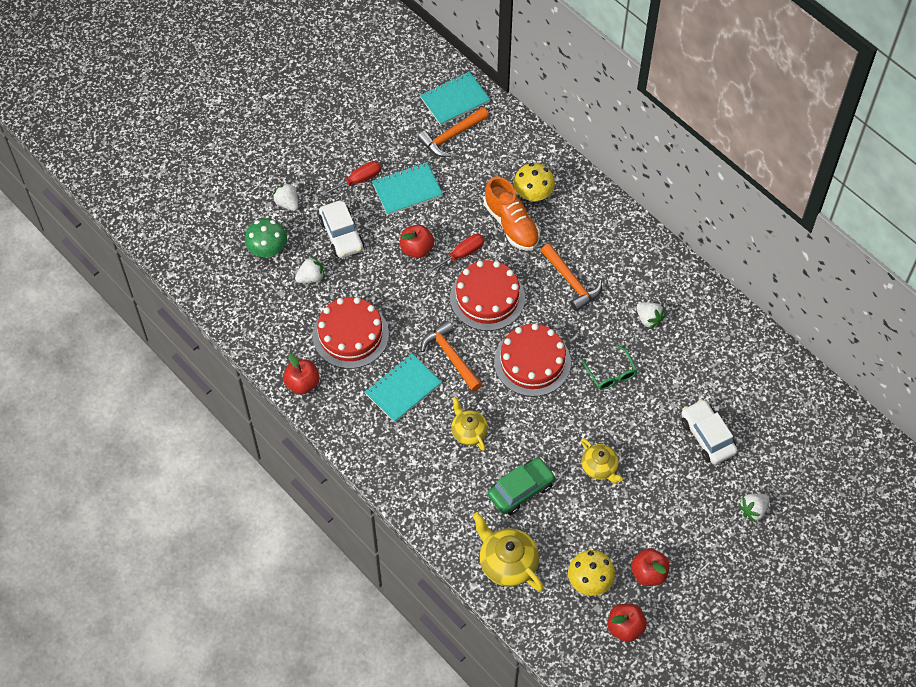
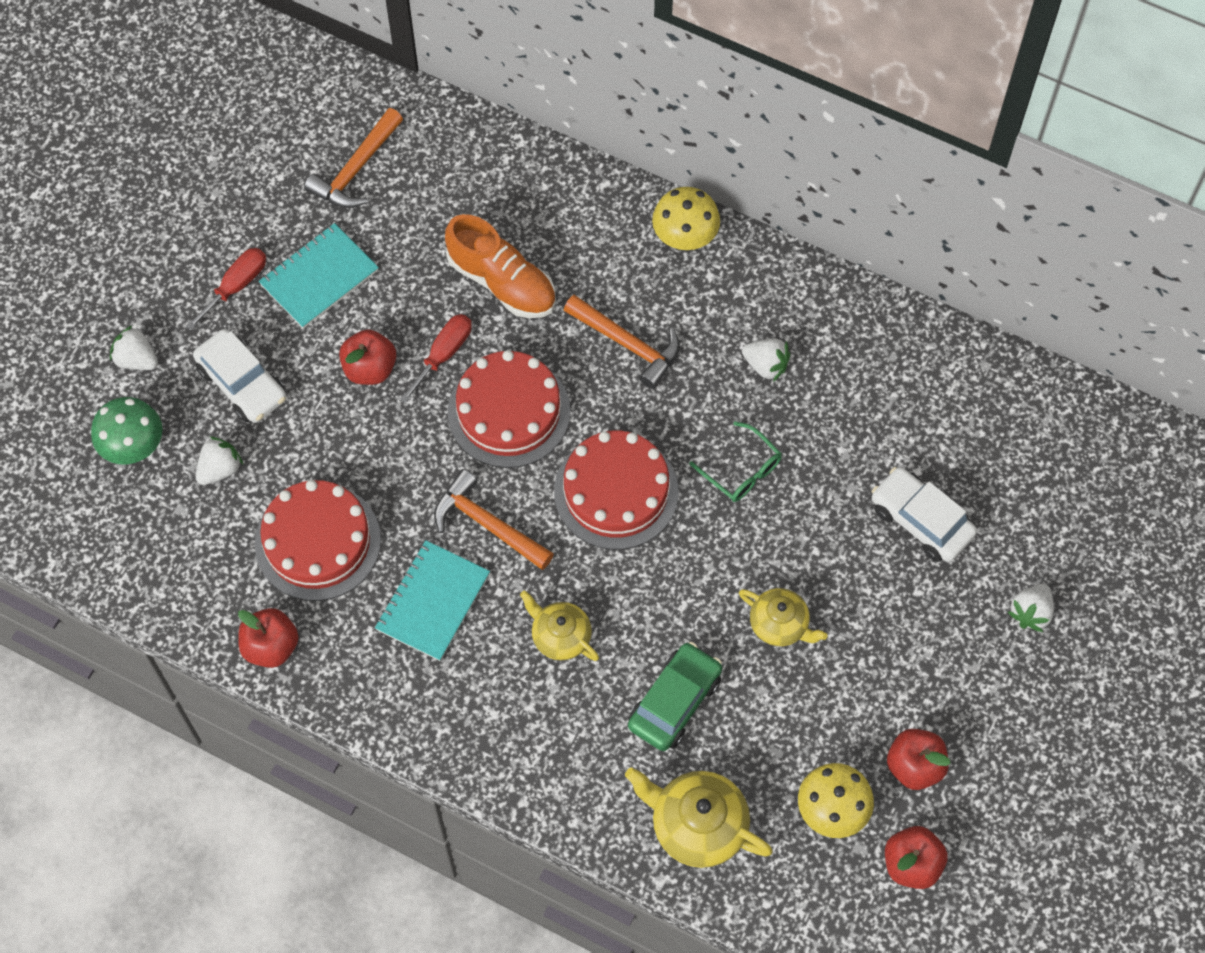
camera: 20 degrees left, 5 degrees up
(455, 99) = (339, 108): turquoise notebook -> none
(533, 194) = (517, 224): yellow mushroom -> yellow mushroom (685, 237)

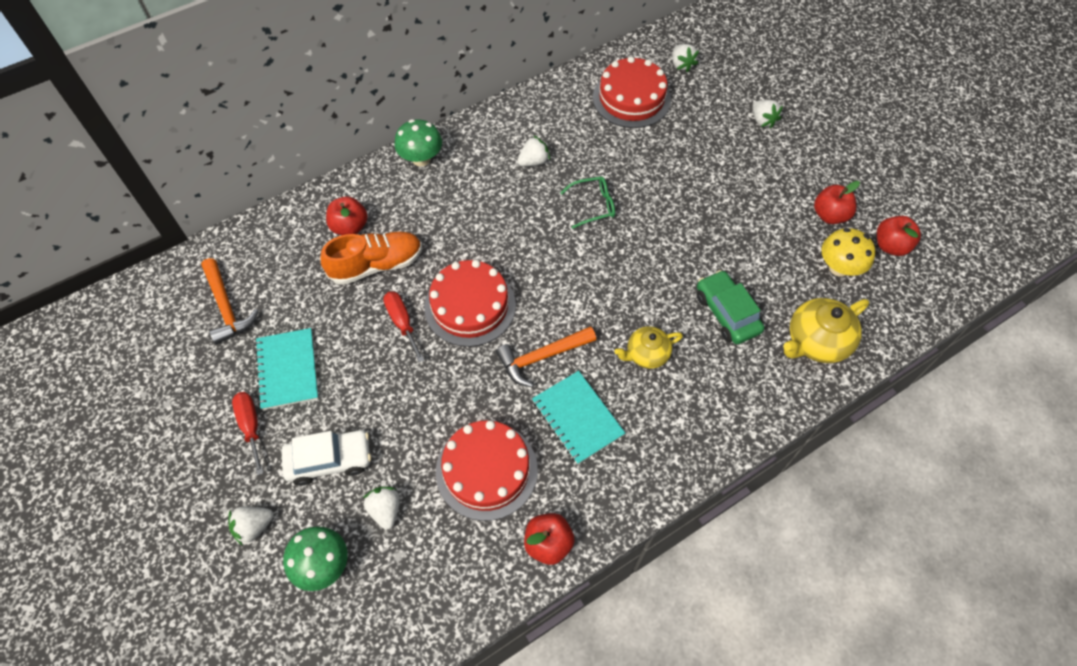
camera: 60 degrees left, 5 degrees down
(370, 368) = (379, 372): red apple -> red apple (350, 227)
(616, 491) = (565, 275): red cake -> red cake (631, 98)
(628, 344) = (470, 220): orange hammer -> none
(685, 237) = (421, 159): yellow mushroom -> green mushroom
(780, 624) = (705, 235): yellow teapot -> none
(921, 520) = (678, 140): white car -> none
(1065, 461) = (681, 65): none -> white strawberry

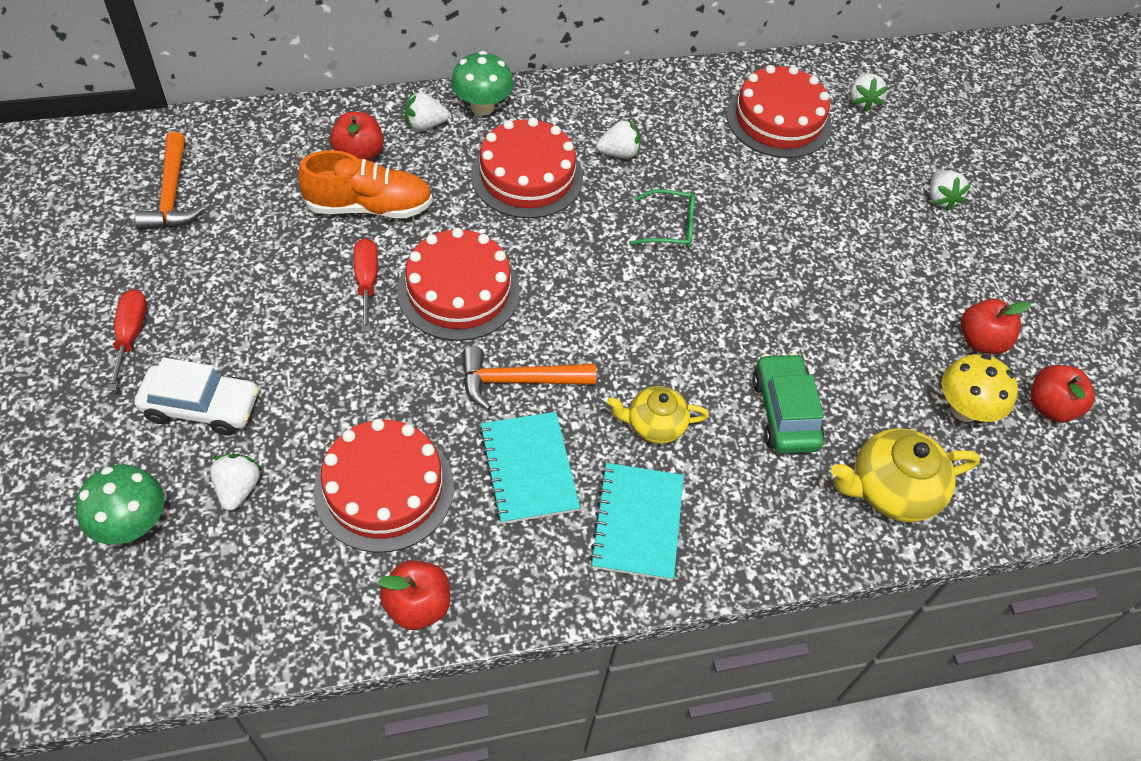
camera: 15 degrees right, 5 degrees down
(254, 526) = (75, 449): white strawberry -> white strawberry (425, 125)
(287, 370) = (205, 287): turquoise notebook -> turquoise notebook (637, 522)
(477, 201) = (527, 176): none -> red cake

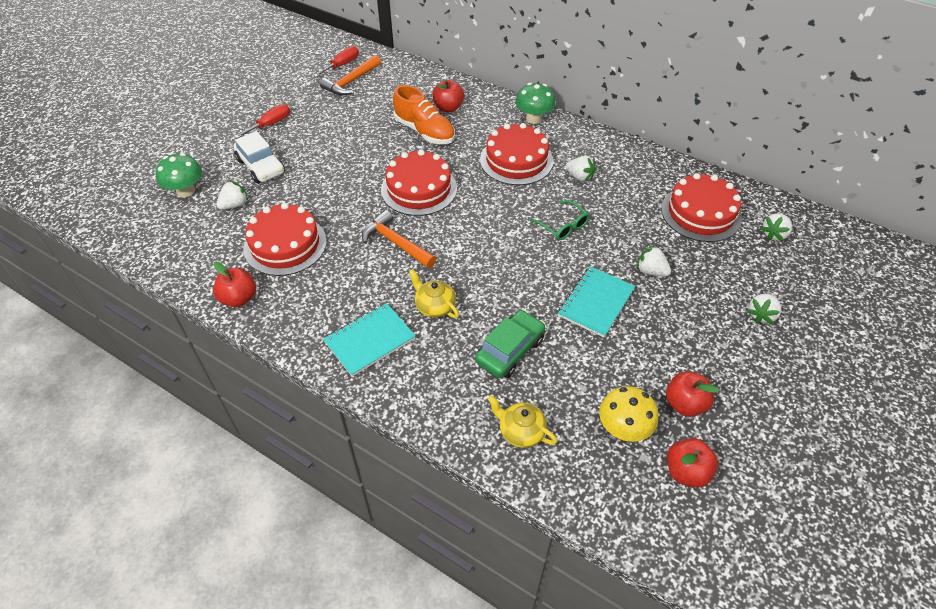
camera: 50 degrees right, 5 degrees down
(367, 282) = (384, 160): red screwdriver -> red screwdriver (342, 65)
(425, 125) = (495, 112): white strawberry -> white strawberry (651, 271)
(528, 469) = (352, 281): turquoise notebook -> turquoise notebook (596, 302)
(891, 490) = (520, 431): yellow teapot -> yellow teapot, size x0.64

